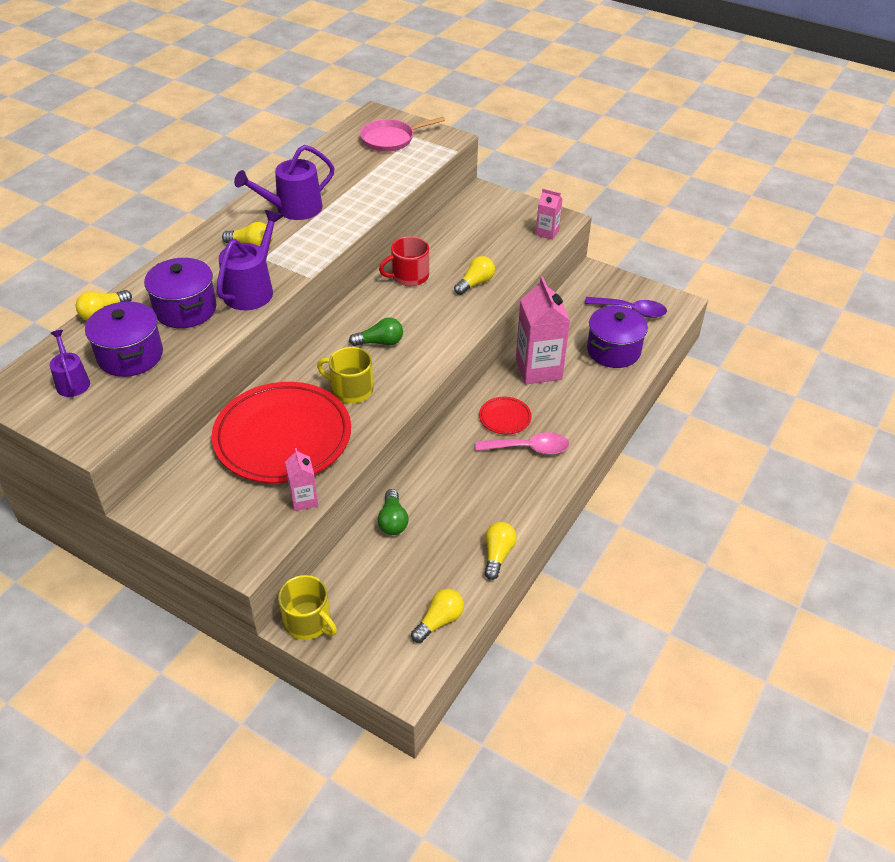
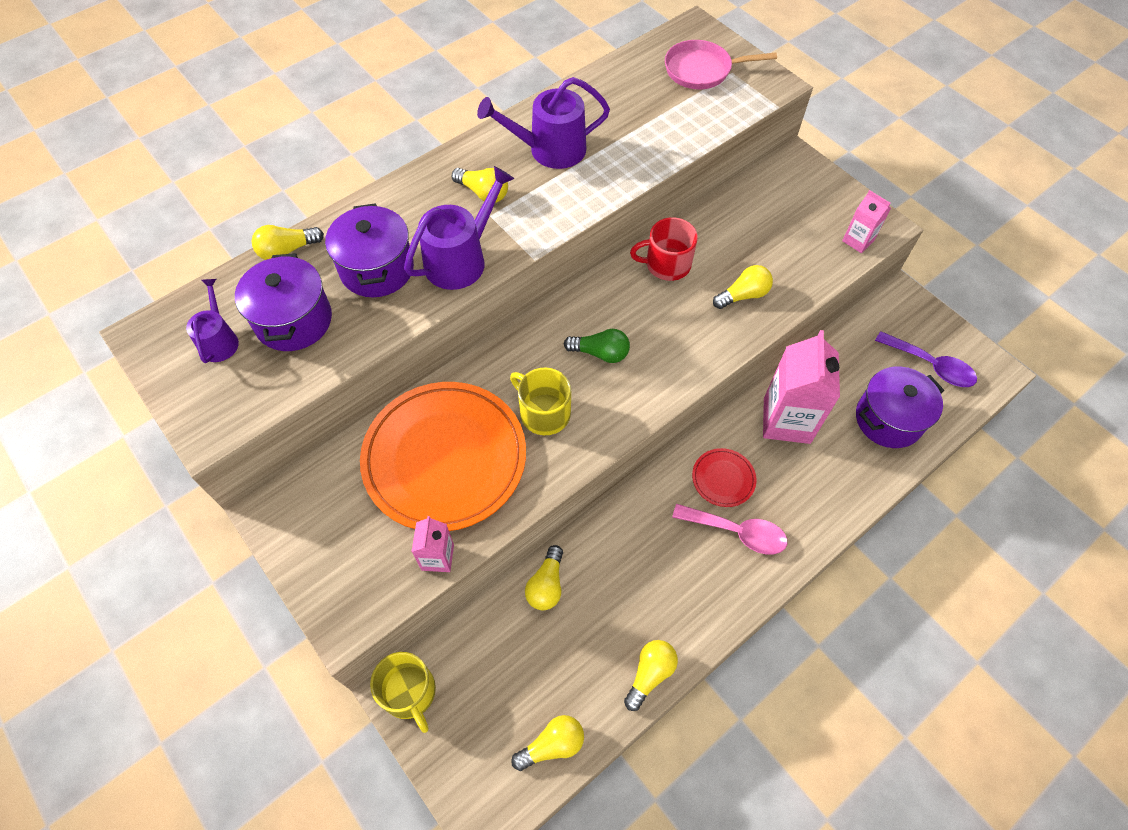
camera: 20 degrees right, 15 degrees up
(282, 437) = (445, 458): red plate -> orange plate
(393, 521) = (546, 585): green light bulb -> yellow light bulb

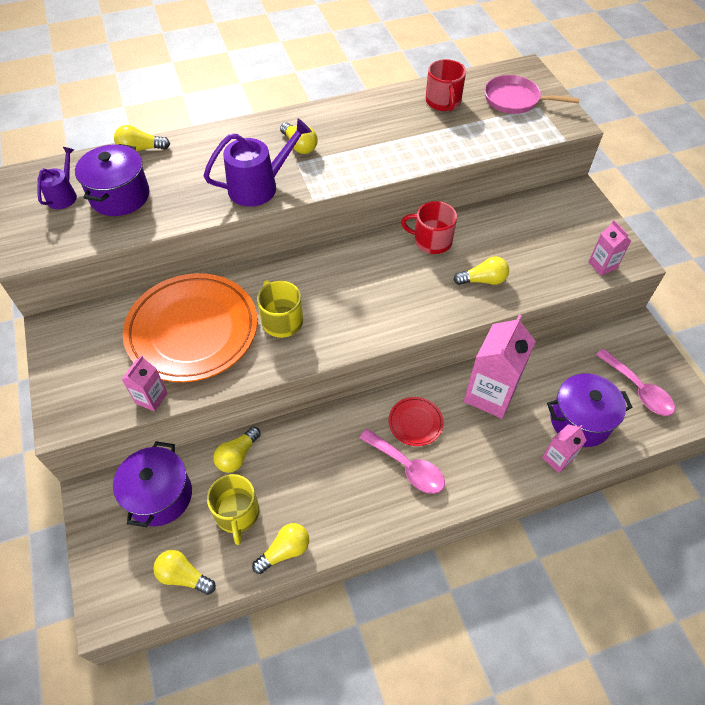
camera: 20 degrees right, 5 degrees down
(377, 269) = (195, 177): purple pot -> purple pot (160, 496)
(409, 692) = (99, 498): yellow mug -> yellow mug (237, 513)
(550, 150) = (366, 128): purple watering can -> none
(552, 745) = (184, 576): yellow light bulb -> yellow light bulb turned 150 degrees counterclockwise
(600, 353) = (346, 290): green light bulb -> none
(623, 92) = (443, 102): none -> red mug
(883, 469) = (557, 458): none -> pink carton
(931, 365) = (638, 389): purple spoon -> pink spoon

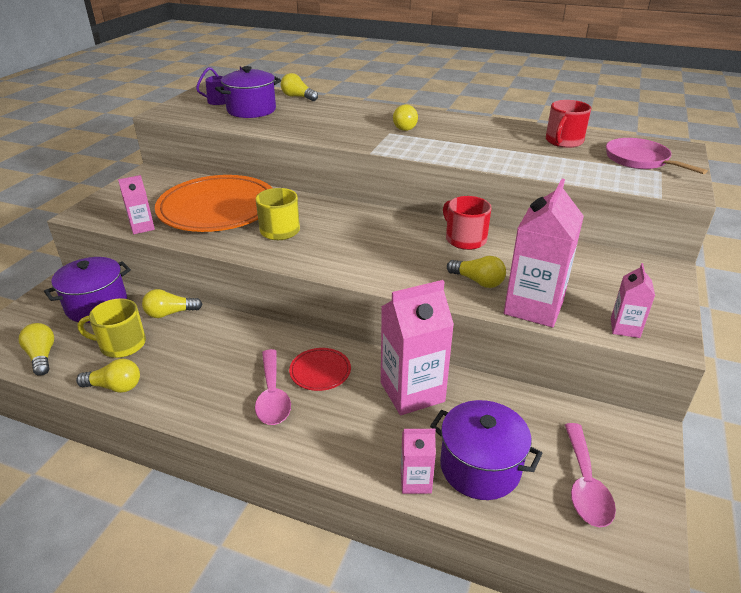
camera: 40 degrees right, 20 degrees down
(237, 513) = (121, 344): yellow mug -> yellow mug turned 60 degrees clockwise
(258, 187) = (343, 134): purple watering can -> none
(538, 282) = (533, 307): none -> pink carton

